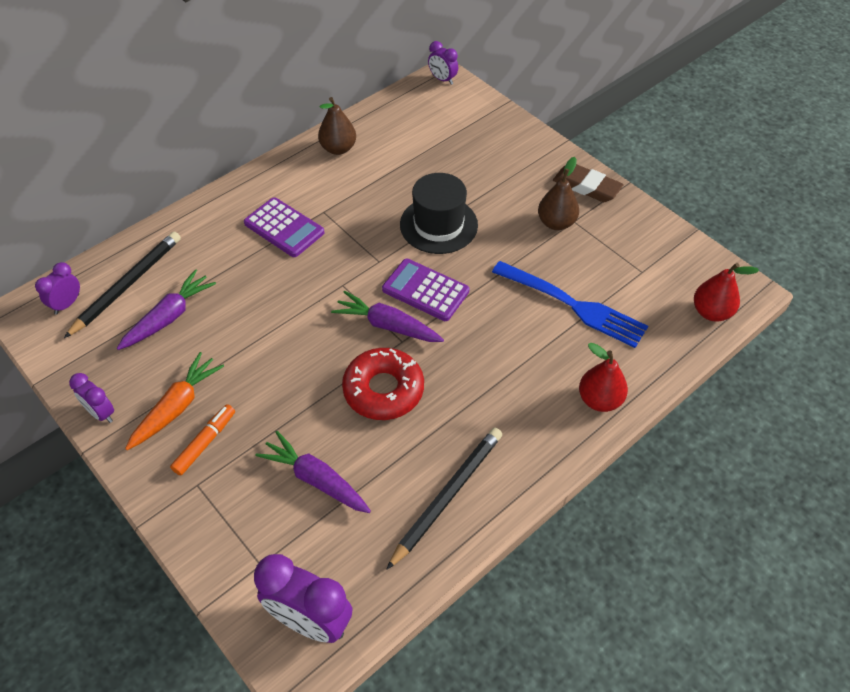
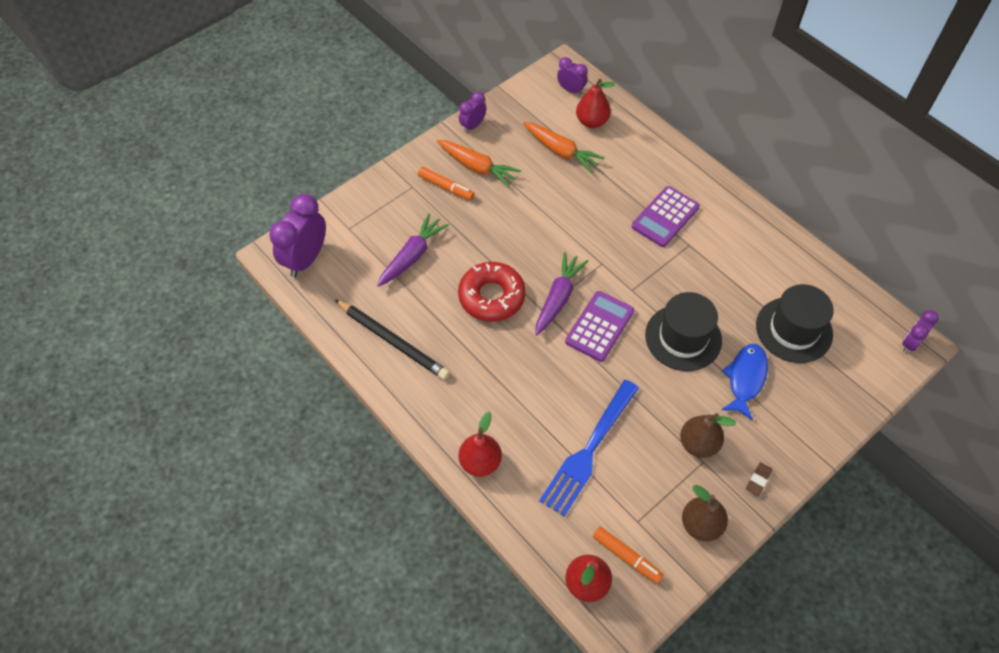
camera: 90 degrees right, 5 degrees up
(127, 285) = (592, 122): black pencil -> red pear
(169, 317) = (561, 151): purple carrot -> orange carrot
(338, 149) = (777, 252): brown pear -> brown pear (701, 525)
(429, 147) = (794, 330): none -> black hat
(484, 185) = (745, 379): none -> blue fish
(586, 186) = (758, 480): brown eraser -> brown eraser, size x0.51
(678, 281) = (626, 557): none -> orange marker

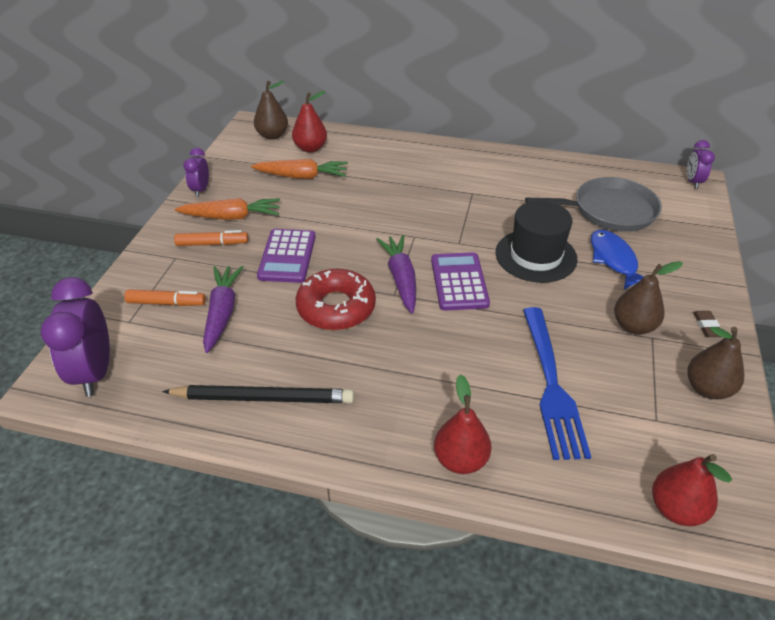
camera: 35 degrees left, 15 degrees down
(571, 90) = (272, 135): purple clock -> brown pear
(626, 557) = (682, 458): orange marker -> orange marker (166, 303)
(665, 217) = (434, 183): purple calculator -> purple calculator (287, 256)
(794, 330) = (609, 211): black hat -> grey pan

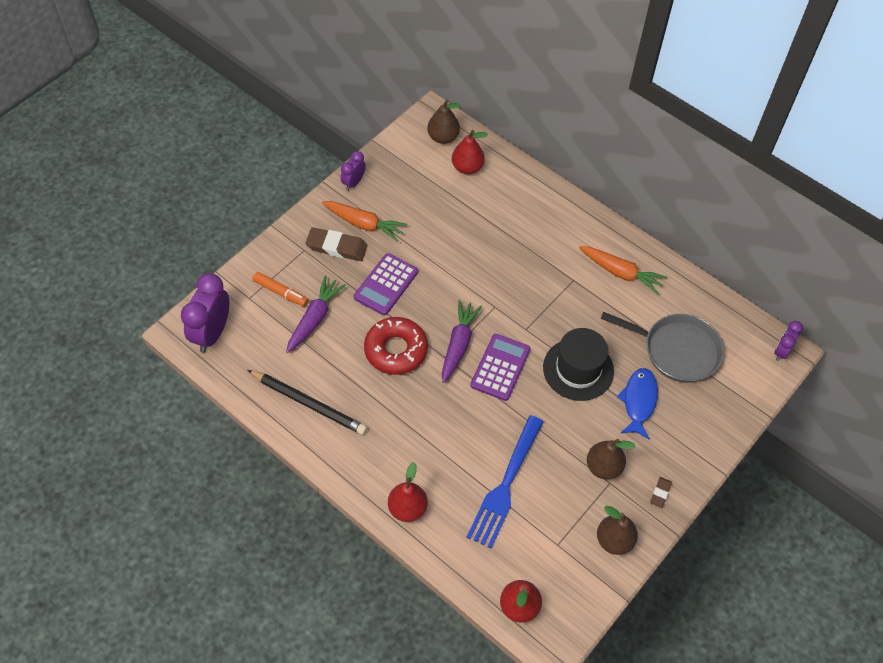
camera: 25 degrees right, 15 degrees up
(212, 244) = (337, 247): orange marker -> brown eraser
(302, 176) = (442, 200): orange carrot -> orange carrot (621, 273)

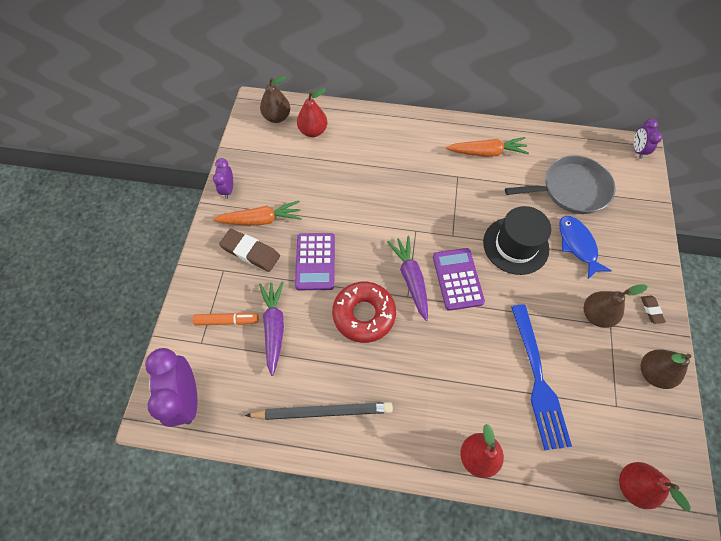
camera: 30 degrees left, 5 degrees up
(337, 247) = (250, 252): brown eraser -> brown eraser turned 45 degrees clockwise

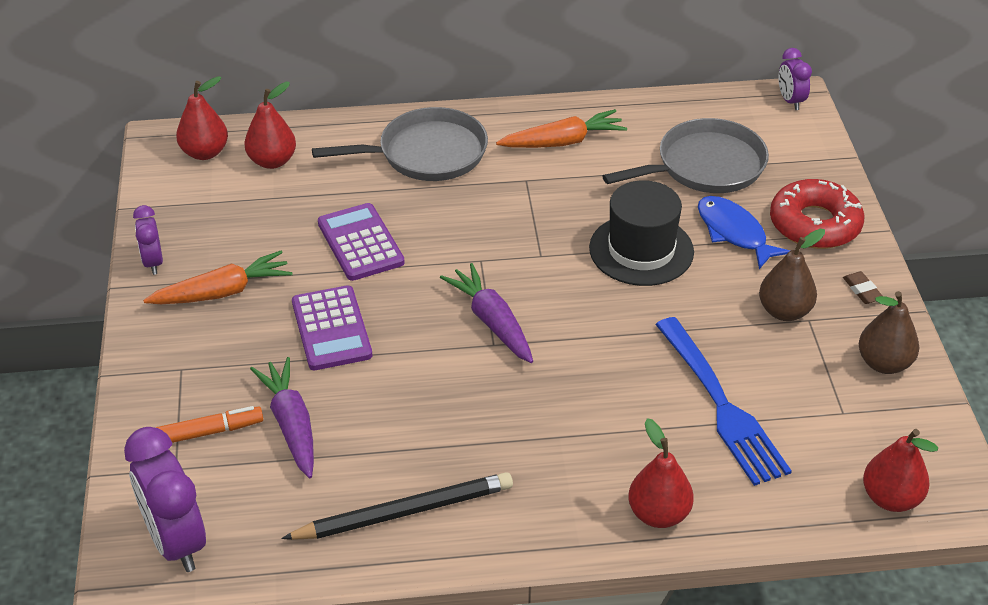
camera: 15 degrees left, 20 degrees down
(250, 252) = (219, 337): brown eraser -> none
(277, 117) = (205, 153): brown pear -> red pear
(364, 314) = (431, 380): red donut -> red donut (814, 224)
(403, 144) = (427, 153): none -> grey pan
(457, 279) = (564, 308): purple calculator -> purple calculator (360, 243)

